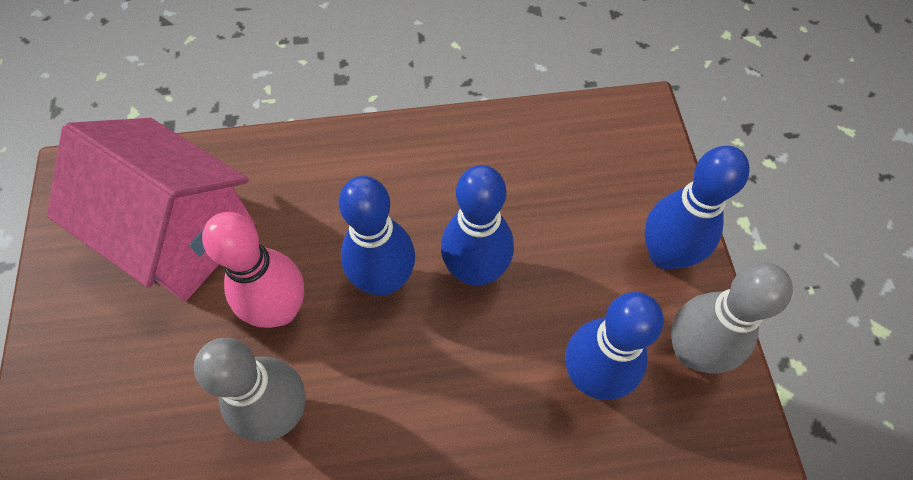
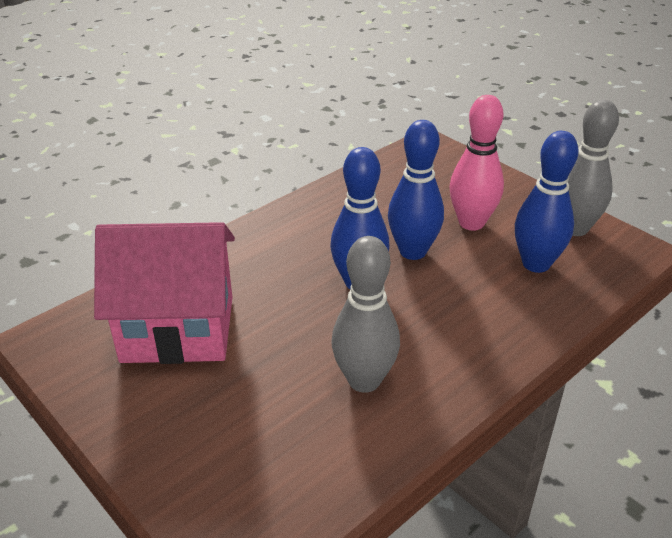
camera: 35 degrees left, 25 degrees down
(280, 310) = (303, 330): pink bowling pin -> pink bowling pin (471, 223)
(665, 254) = (512, 196): blue bowling pin -> none

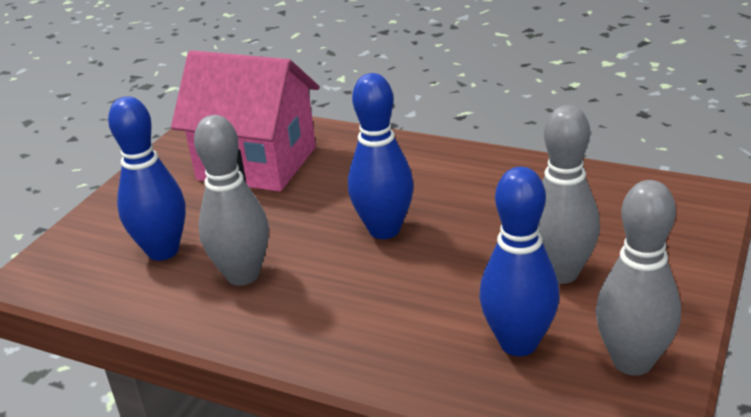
camera: 70 degrees right, 5 degrees down
(178, 329) = (257, 163): pink house -> pink house turned 45 degrees counterclockwise
(412, 251) = (465, 247): blue bowling pin -> blue bowling pin (163, 251)
(471, 223) = (560, 273): pink bowling pin -> grey bowling pin

